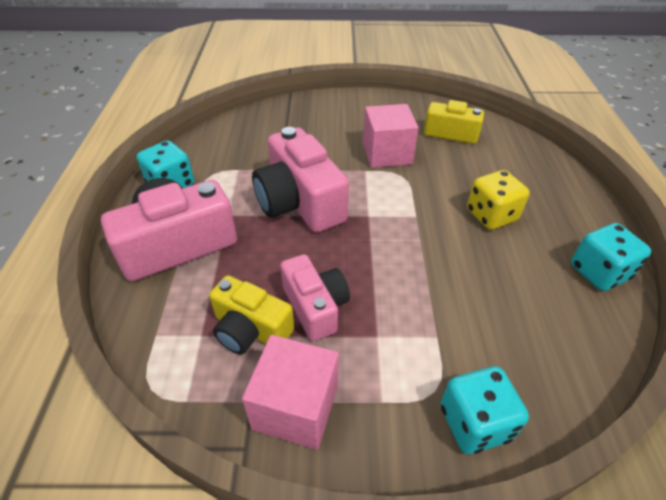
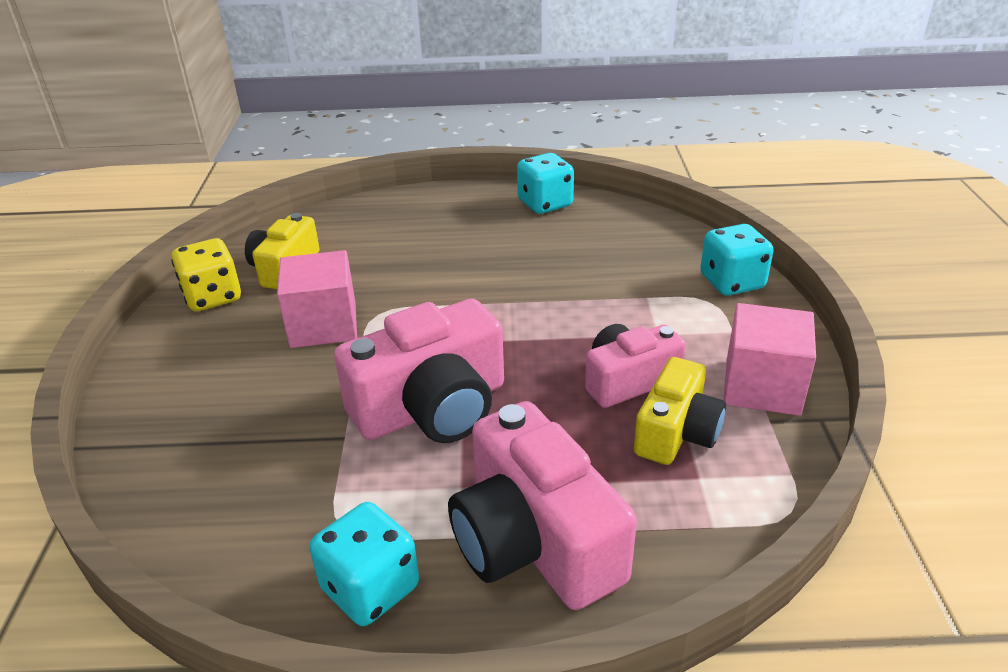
camera: 90 degrees left, 10 degrees down
(491, 215) = (463, 252): yellow dice -> yellow dice (213, 297)

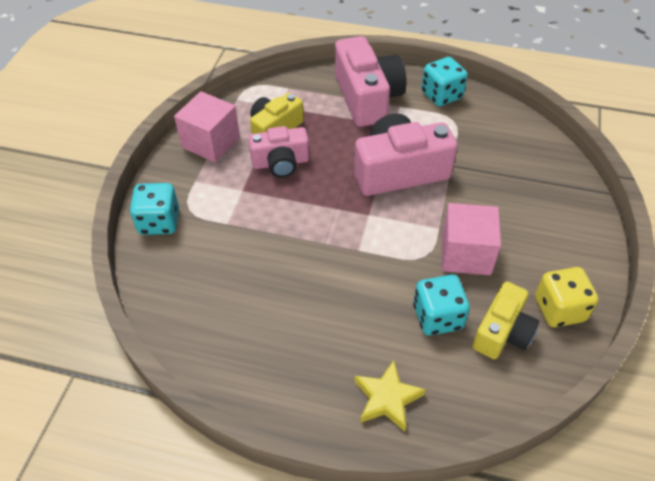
camera: 165 degrees left, 15 degrees up
(401, 211) = (387, 398): none -> yellow star
(545, 204) = (240, 369): turquoise dice -> turquoise dice (437, 317)

